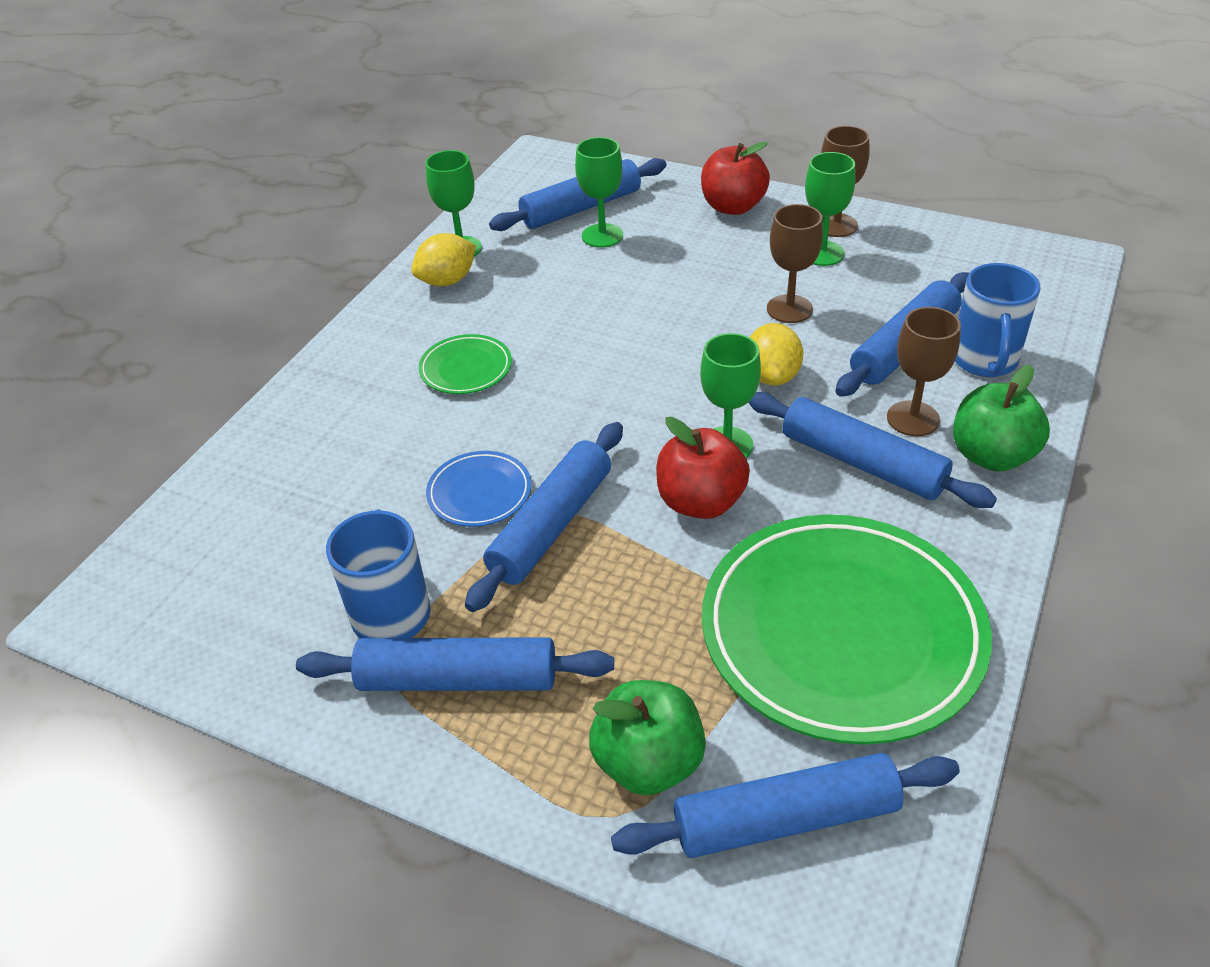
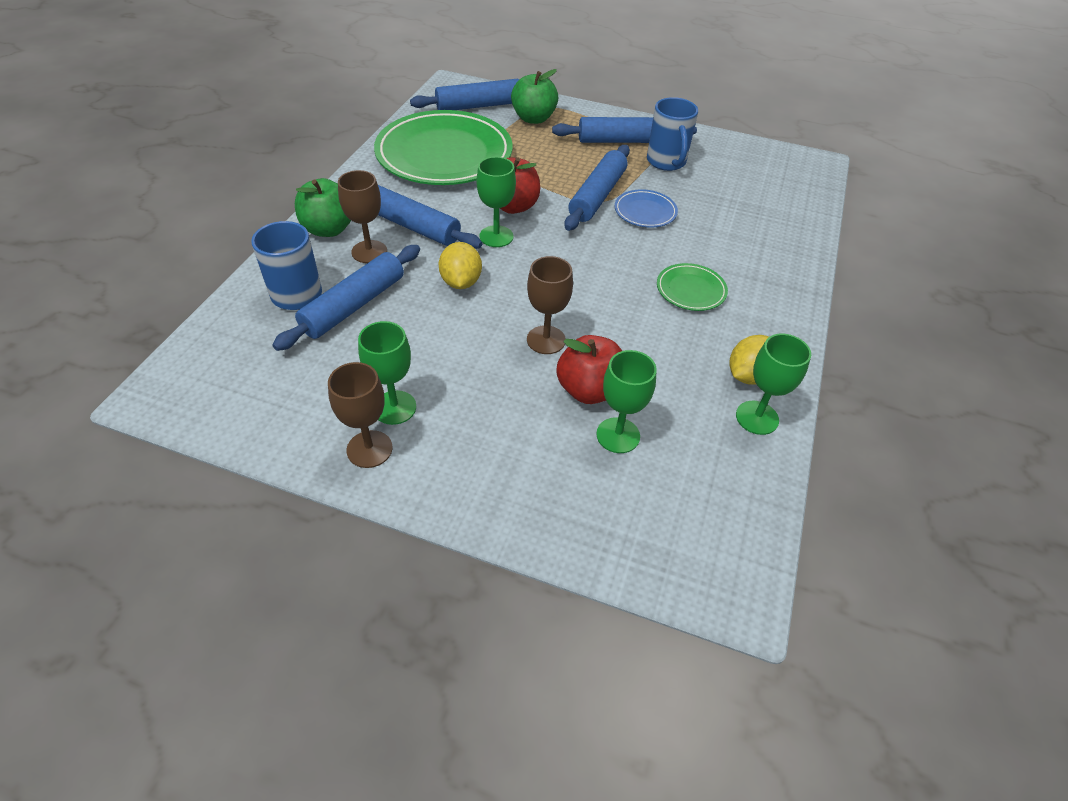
camera: 170 degrees right, 5 degrees up
(581, 208) = (652, 481): blue rolling pin -> none
(733, 207) = (479, 482): red apple -> red apple (589, 390)
(789, 309) = (438, 342): brown goblet -> brown goblet (546, 340)

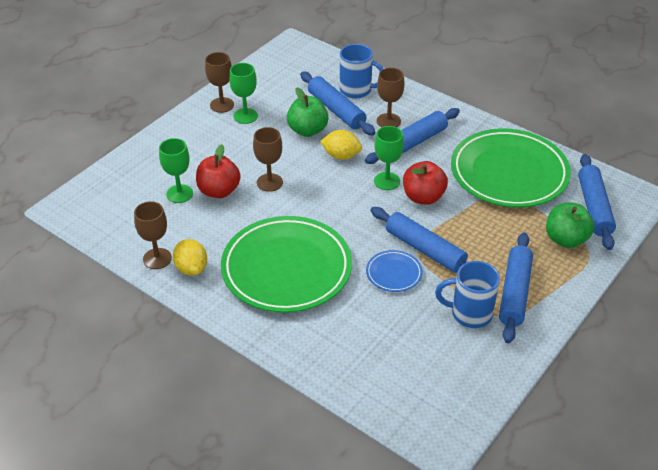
camera: 110 degrees right, 5 degrees down
(329, 229) = (420, 106): green apple -> green apple (307, 130)
(691, 290) = (286, 268): green plate -> green plate, size x2.33
(757, 417) = (157, 258): green goblet -> brown goblet

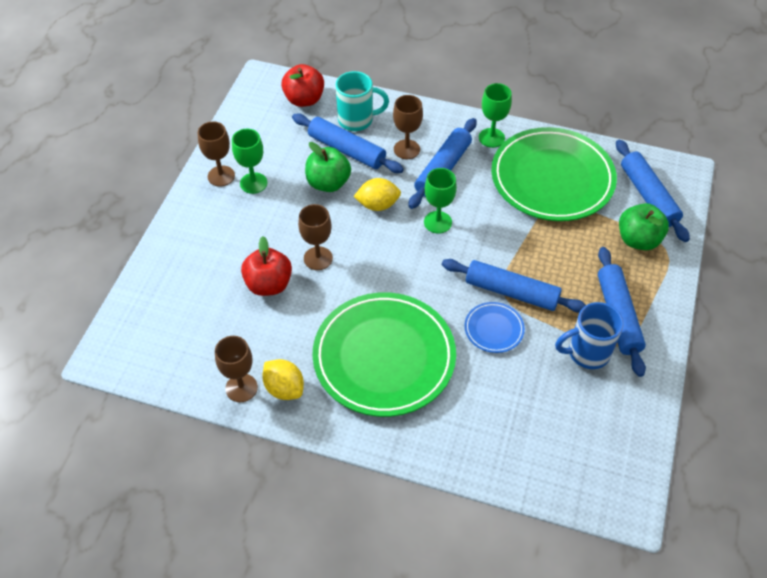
camera: 20 degrees left, 10 degrees up
(179, 194) = (227, 300): green goblet -> green goblet (491, 138)
(357, 90) = (357, 120): blue mug -> turquoise mug
(423, 197) = (482, 231): red apple -> red apple (304, 99)

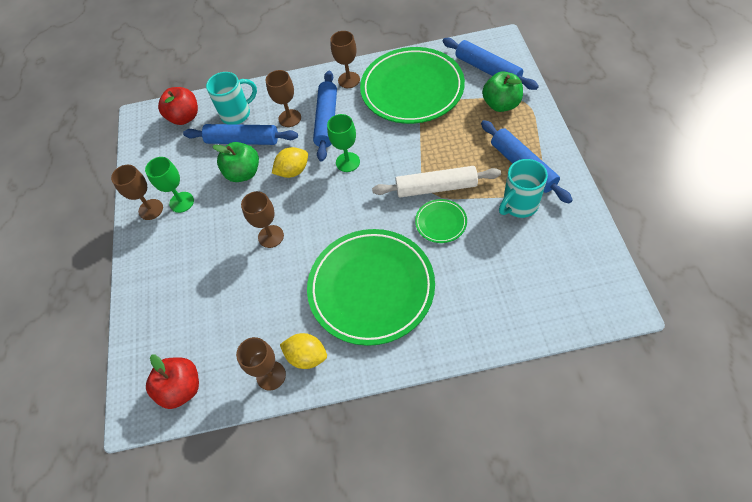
camera: 20 degrees left, 5 degrees up
(269, 284) = (243, 278): red apple -> red apple (181, 388)
(491, 138) = (349, 80): green goblet -> brown goblet
(494, 329) = (441, 222): blue plate -> green plate
(511, 292) = (436, 188): blue rolling pin -> white rolling pin
(587, 352) = (519, 205): blue mug -> turquoise mug

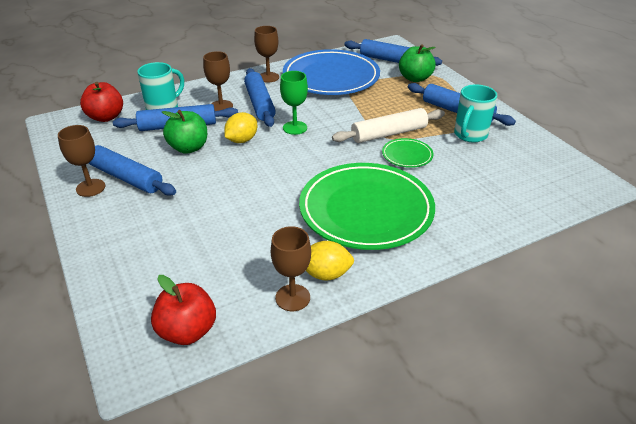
camera: 25 degrees left, 20 degrees down
(181, 202) = (126, 177): green goblet -> blue rolling pin
(271, 236) = (240, 188): brown goblet -> none
(412, 89) = (331, 77): green plate -> blue plate

